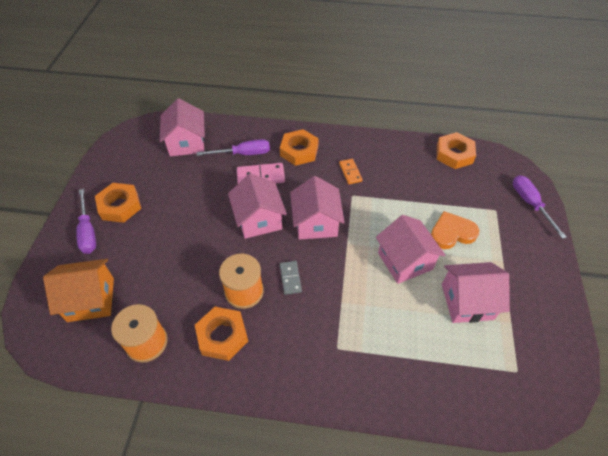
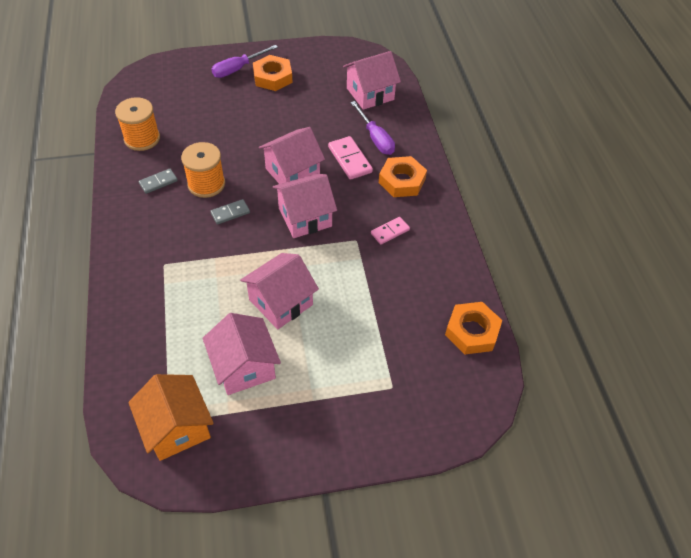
camera: 70 degrees right, 0 degrees up
(91, 299) = (173, 94): orange house -> orange house (177, 427)
(222, 336) = (158, 182): orange nut -> grey domino
(350, 172) = (390, 232): orange domino -> pink domino
(452, 233) = (337, 342): orange heart -> none
(530, 204) = (420, 428): purple screwdriver -> none

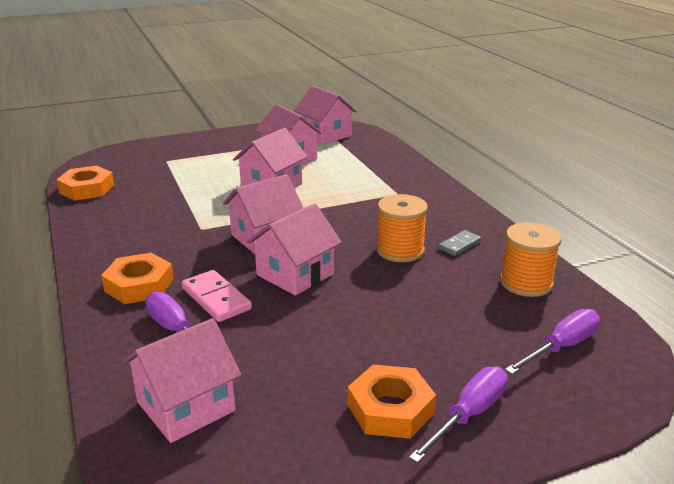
camera: 170 degrees right, 25 degrees down
(163, 93) = (561, 347): none -> purple screwdriver
(177, 427) = (325, 135): orange house -> pink house
(230, 213) = (354, 231): grey domino -> none
(390, 232) = (160, 238): pink domino -> none

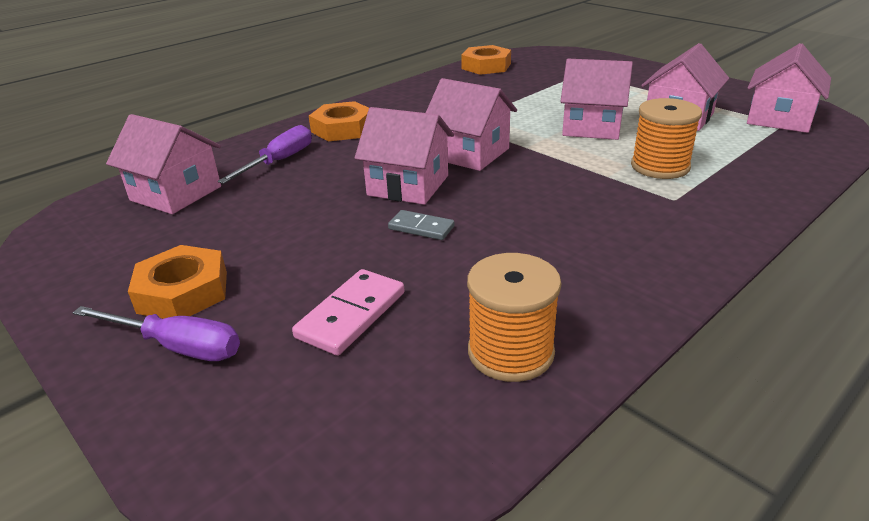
camera: 70 degrees right, 5 degrees up
(216, 299) = (339, 162): pink domino -> pink domino (351, 315)
(400, 250) = (515, 233): orange spool -> orange spool (660, 166)
(459, 245) = (573, 274): grey domino -> grey domino (421, 228)
(561, 347) = (346, 411): purple screwdriver -> none

